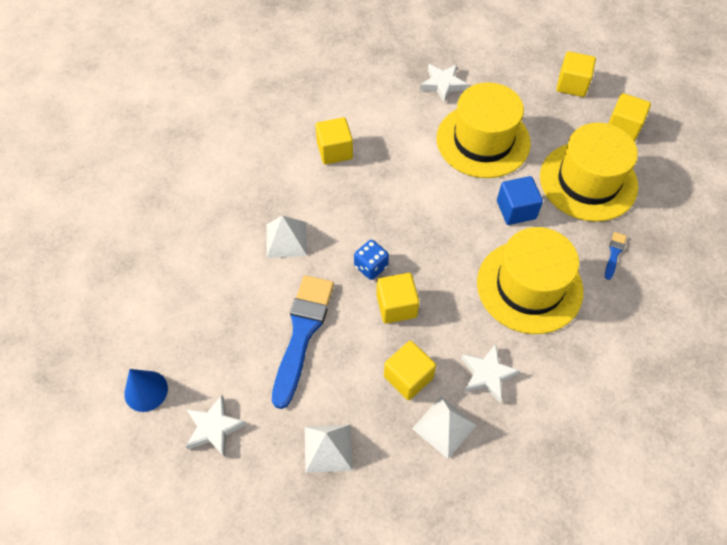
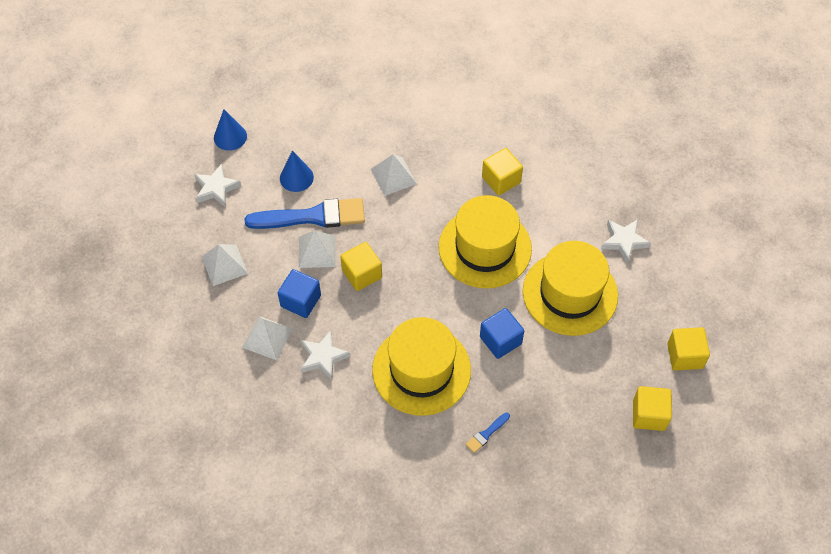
camera: 70 degrees right, 0 degrees up
(241, 334) = (296, 177): none -> blue cone
(350, 341) = (317, 251): none -> white pyramid
(371, 266) = (392, 244): blue dice -> none
(408, 377) = (300, 301): yellow cube -> blue cube
(588, 181) = (563, 395): yellow hat -> yellow hat (485, 248)
(614, 253) = (486, 434): blue brush -> blue brush turned 135 degrees clockwise

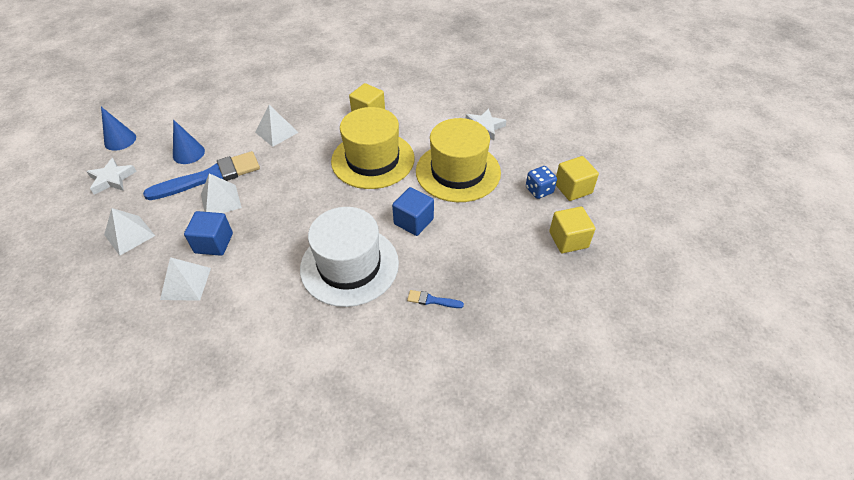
camera: 20 degrees left, 10 degrees down
(323, 357) = (248, 283): white star -> none
(362, 274) = (268, 206): yellow cube -> none
(421, 370) = (349, 265): yellow hat -> white hat
(486, 434) = (432, 300): blue brush -> blue brush turned 75 degrees clockwise
(647, 346) = (539, 190): none -> blue dice

